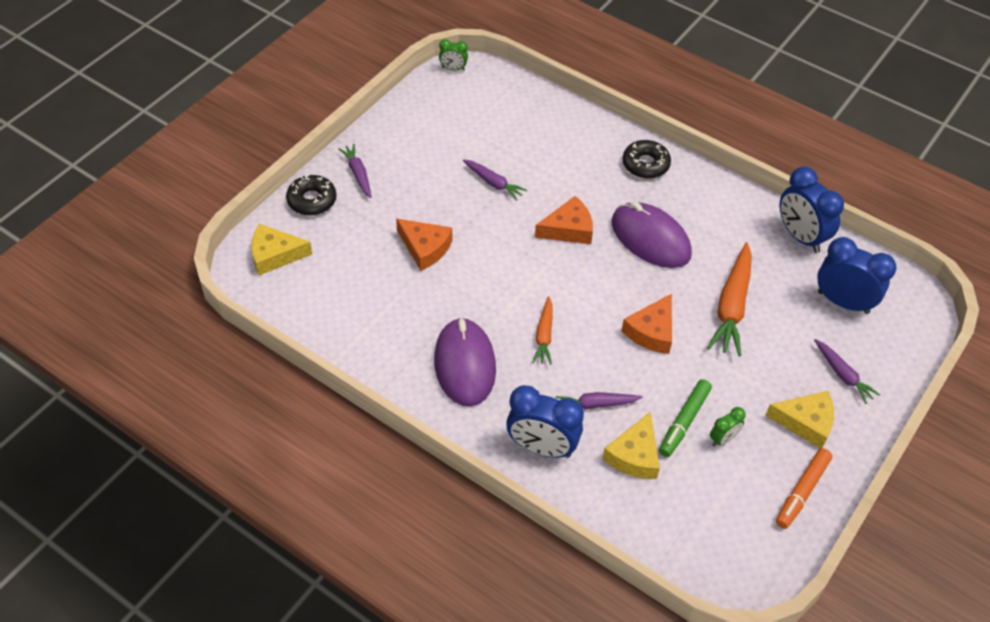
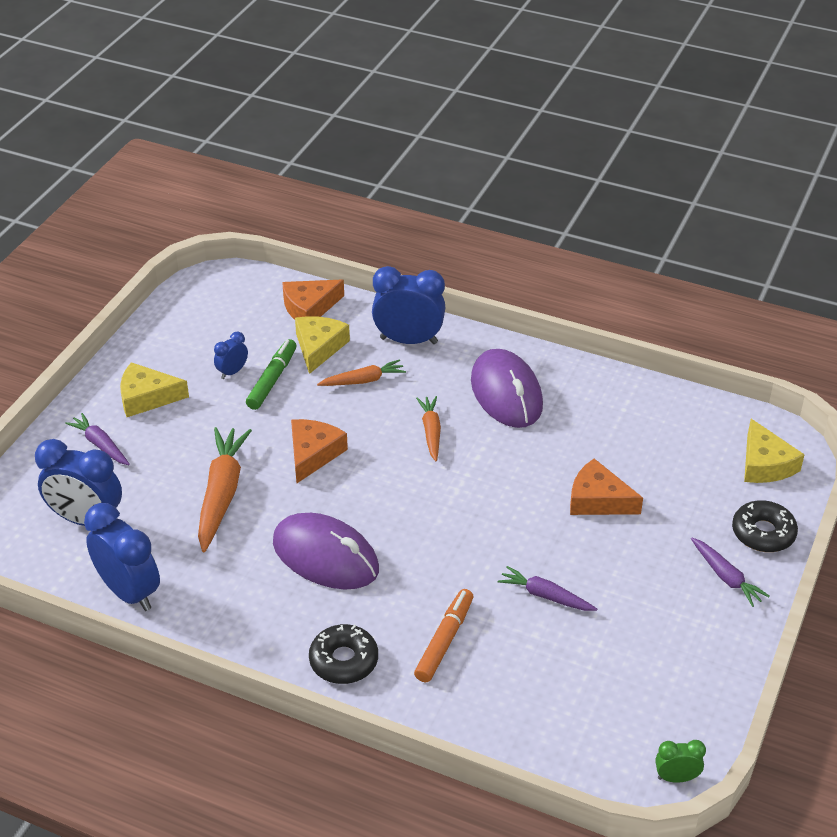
camera: 170 degrees right, 10 degrees down
(275, 255) = (765, 464): yellow cheese -> yellow cheese turned 90 degrees clockwise
(568, 229) = (431, 551): orange cheese -> orange cheese (309, 308)
(596, 404) = (363, 380): purple carrot -> orange carrot
(723, 439) = (232, 372): green clock -> blue clock
(802, 492) = (157, 344): orange marker -> orange marker (444, 641)

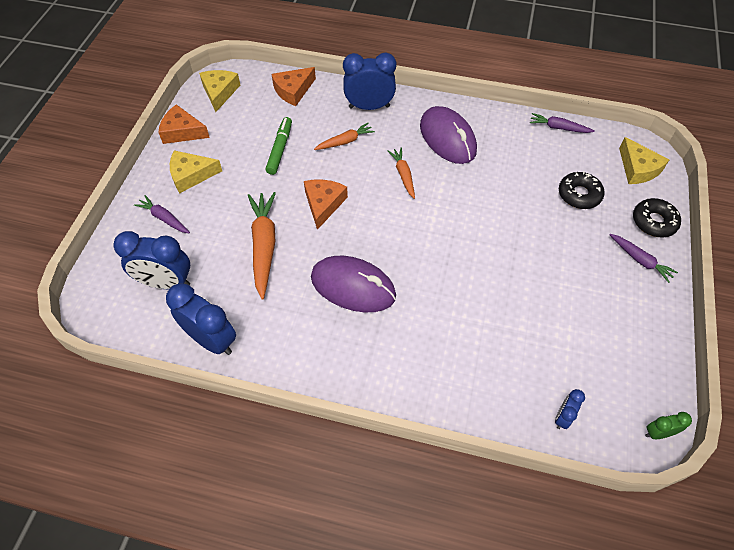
camera: 10 degrees left, 15 degrees up
(232, 372) = (249, 147): blue clock -> blue clock (562, 417)
(319, 347) = (307, 120): yellow cheese -> yellow cheese (220, 92)
(344, 661) = (388, 373): black donut -> black donut (579, 195)
(444, 641) = (458, 344): orange marker -> none
(545, 596) = (520, 295): purple carrot -> purple carrot (558, 128)
(598, 500) = (534, 212): orange cheese -> orange cheese (182, 131)

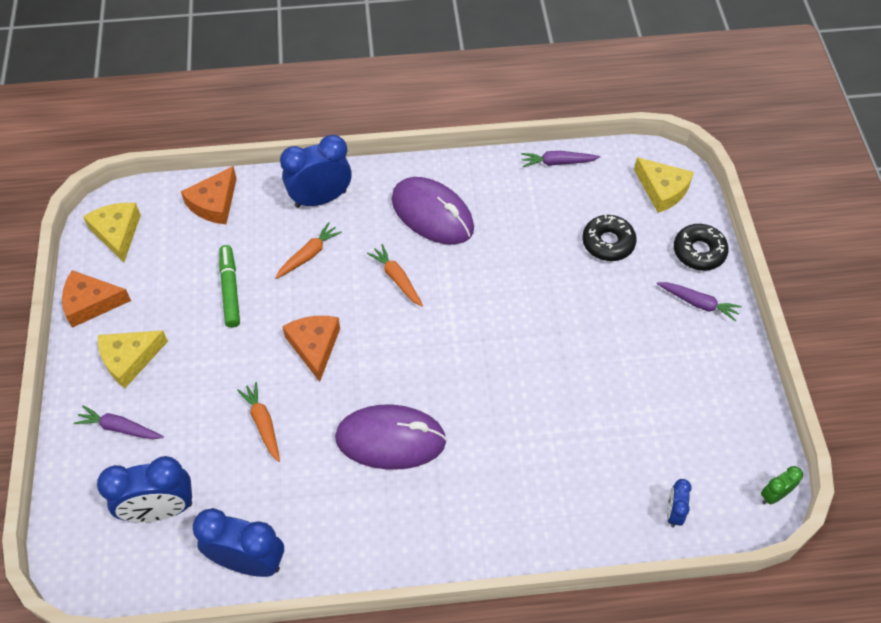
camera: 20 degrees left, 0 degrees up
(264, 246) = (263, 423): orange carrot -> orange carrot, size x0.57

